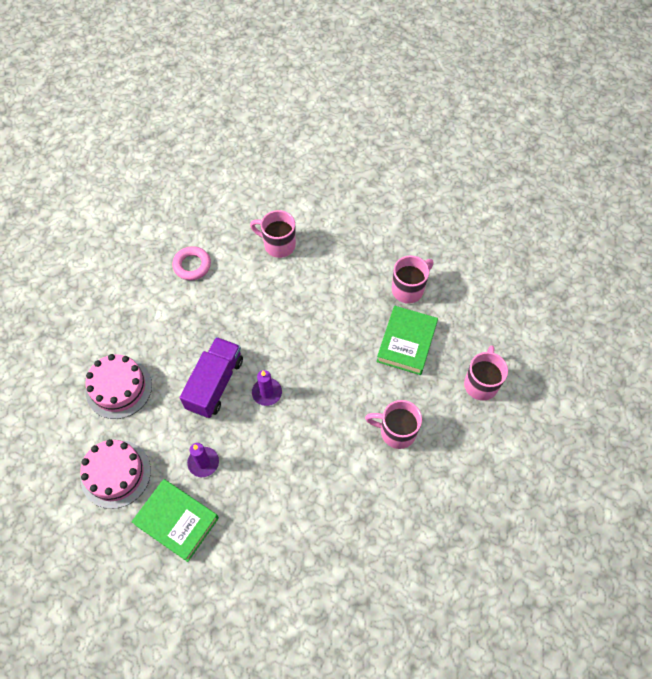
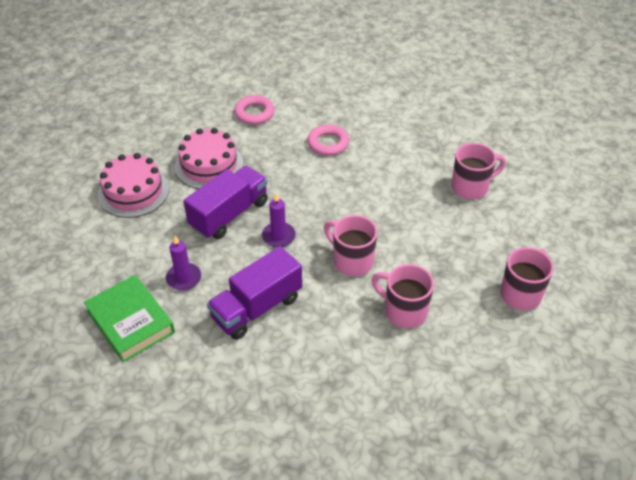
camera: 20 degrees right, 15 degrees down
(115, 474) = (92, 262): pink cake -> pink cake (209, 165)
(271, 279) = (328, 143): none -> pink ring
(277, 470) = (257, 308): none -> purple truck
(278, 245) = (348, 117): pink mug -> pink mug (352, 261)
(406, 342) = (449, 233): green book -> none

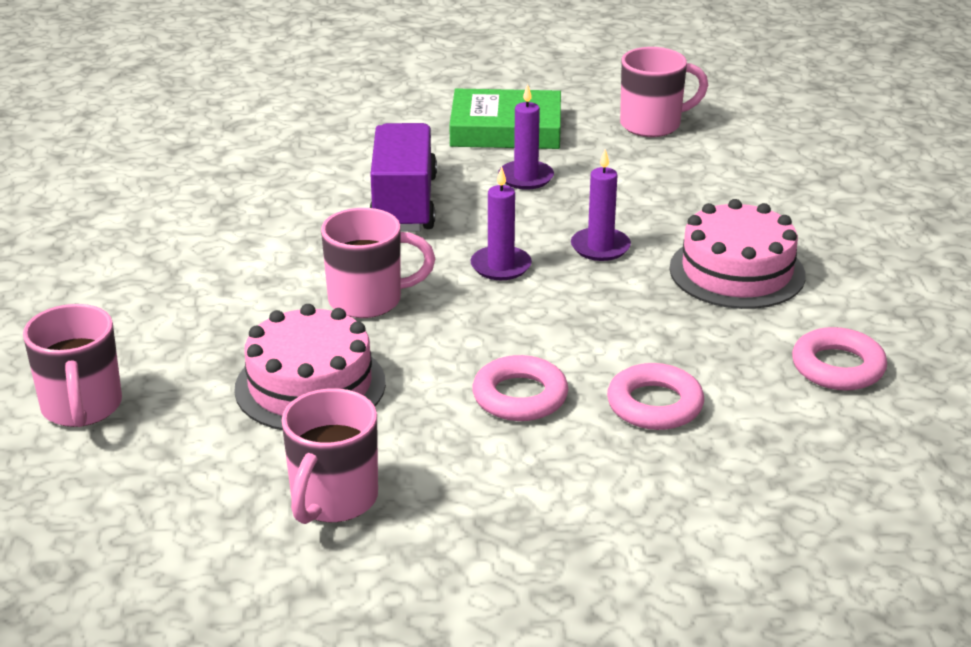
camera: 130 degrees right, 15 degrees down
(133, 192) = (747, 197): pink cake -> pink cake (310, 386)
(229, 214) = (600, 247): purple truck -> purple candle
(363, 177) = (520, 396): none -> pink ring
(404, 311) = (226, 297): pink mug -> pink mug (653, 125)

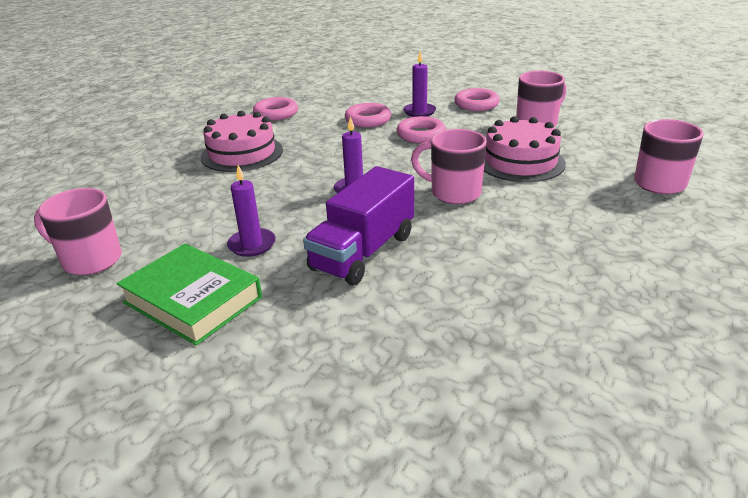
camera: 145 degrees left, 0 degrees up
(498, 528) = (476, 104): none -> pink ring
(600, 247) = (284, 184): purple candle -> purple candle (419, 112)

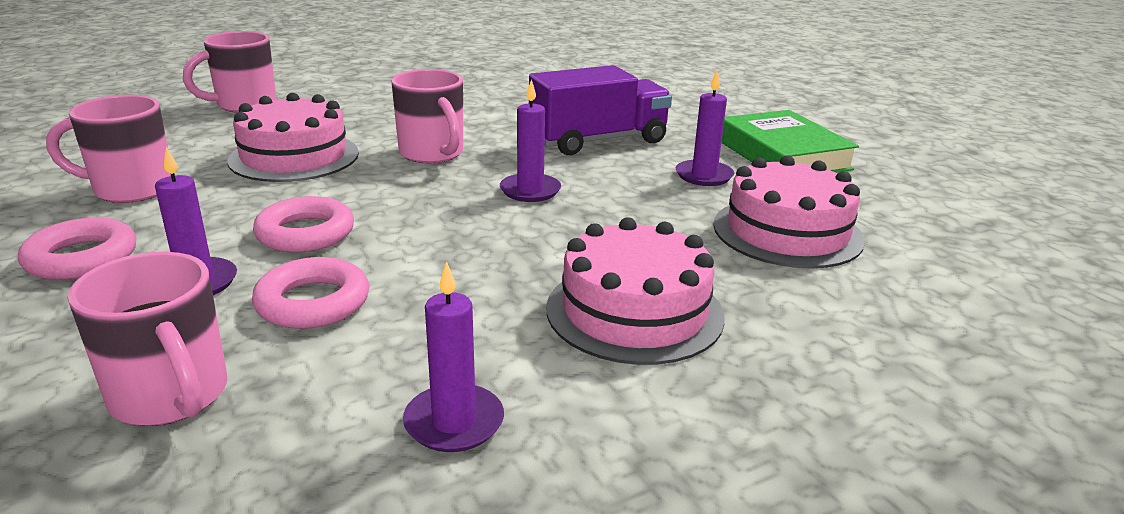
camera: 150 degrees left, 5 degrees down
(90, 260) = (904, 215): pink mug -> pink mug (171, 397)
(178, 216) = (787, 232): none -> pink cake
(276, 113) = (454, 422): pink ring -> purple candle

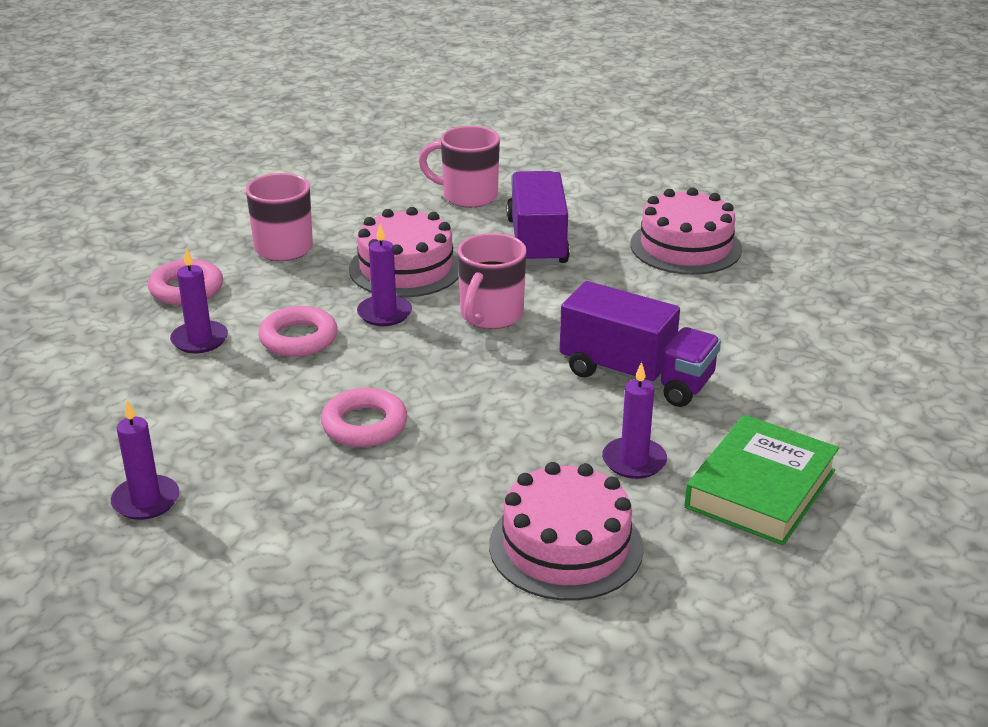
camera: 55 degrees right, 5 degrees up
(171, 397) = (90, 401): pink mug -> none
(313, 302) = (219, 389): pink ring -> pink ring (364, 425)
(364, 109) = (537, 242): none -> purple truck
(530, 190) = (480, 390): purple candle -> purple candle (384, 313)
(634, 311) = (337, 516): pink cake -> pink cake (685, 246)

